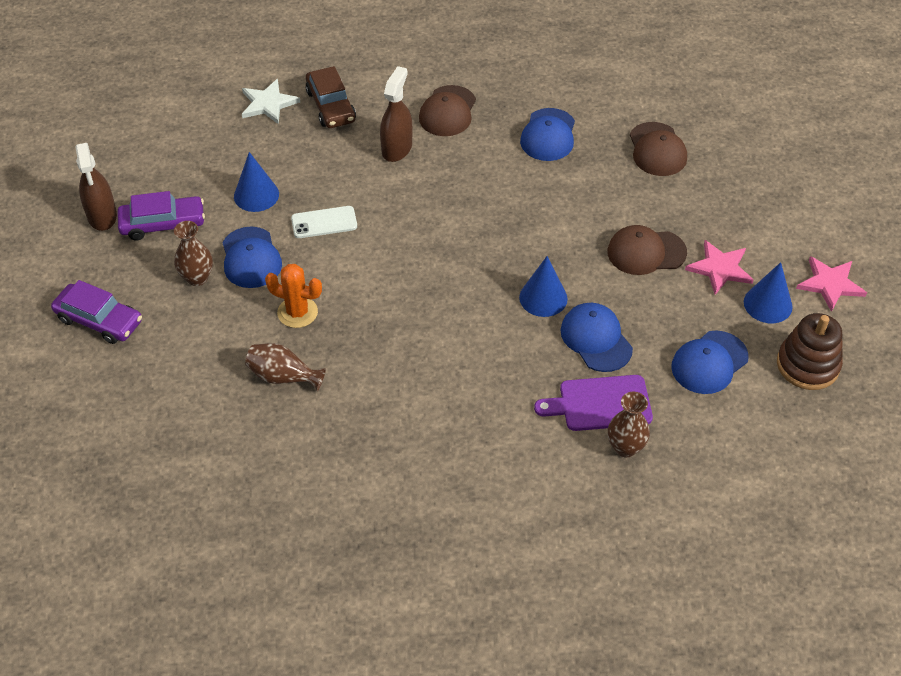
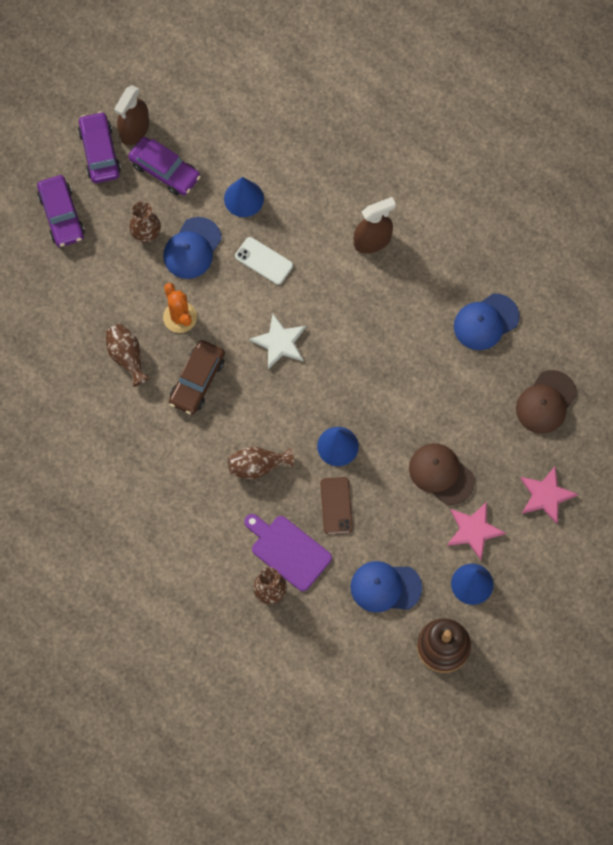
camera: 45 degrees right, 20 degrees up
(86, 252) = (100, 152): none -> purple car
(268, 104) = (327, 123): white star -> white star (279, 342)
(331, 106) = (367, 162): brown car -> brown car (197, 380)
(447, 111) = (440, 239): brown cap -> none
(496, 364) = (257, 466): none -> brown vase
(596, 339) = (336, 506): blue cap -> brown phone
(830, 284) = (530, 608): pink star -> pink star (546, 495)

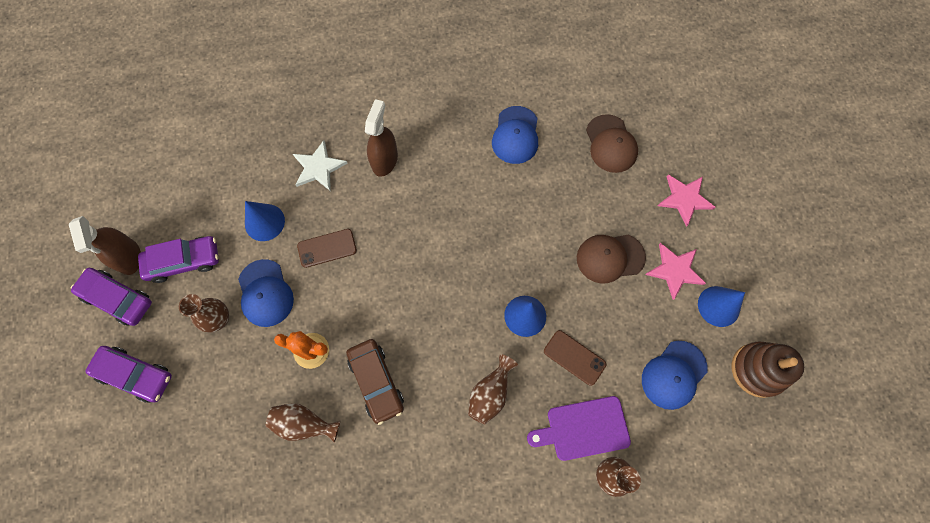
camera: 50 degrees left, 0 degrees up
(264, 261) = (327, 248): white phone -> brown phone
(279, 342) = (402, 290): white star -> white star (318, 167)

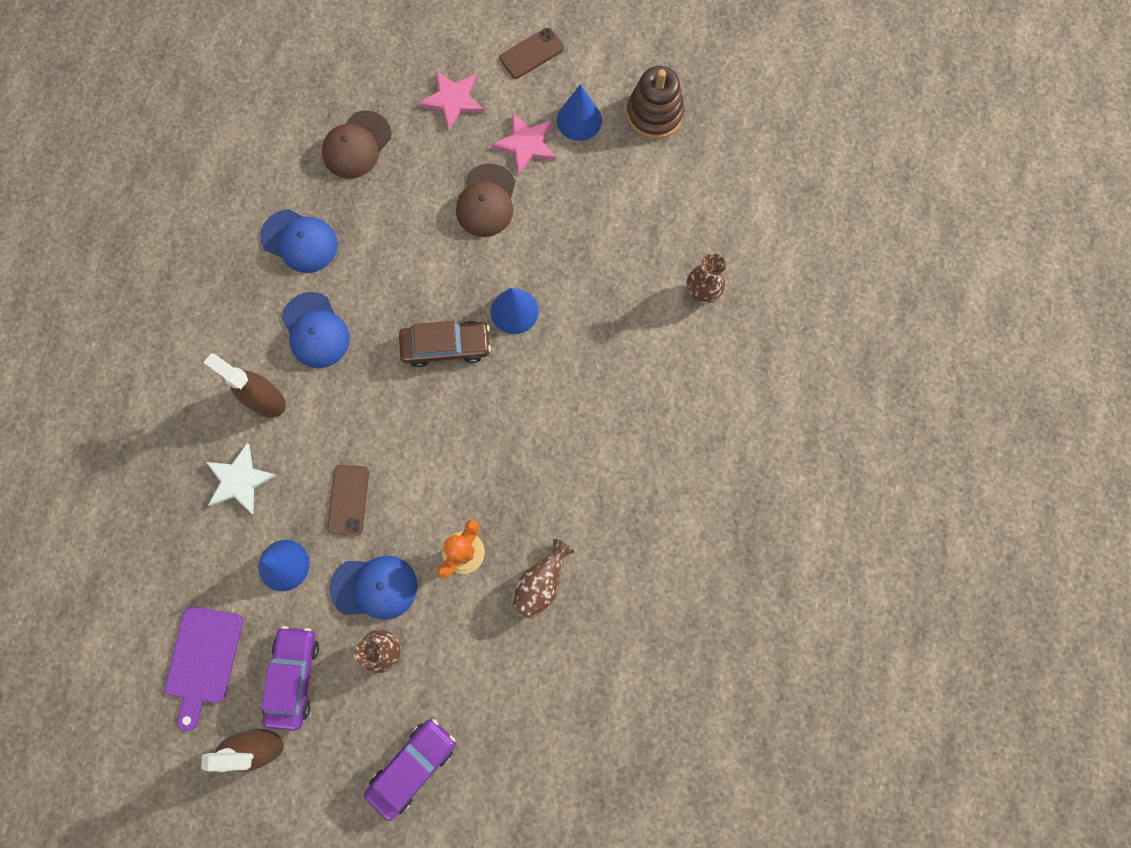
camera: 70 degrees left, 5 degrees up
(118, 299) = (308, 770): purple car -> none
(376, 382) = (525, 491): brown car -> brown car (446, 346)
(490, 393) = (581, 376): brown vase -> none
(574, 357) = (577, 279): brown phone -> brown phone (531, 53)
(583, 429) = (650, 299): purple cutting board -> purple cutting board (203, 659)
(611, 144) = (357, 145): brown cap -> brown cap turned 120 degrees clockwise
(673, 375) = (630, 192): blue cap -> blue cap (315, 330)

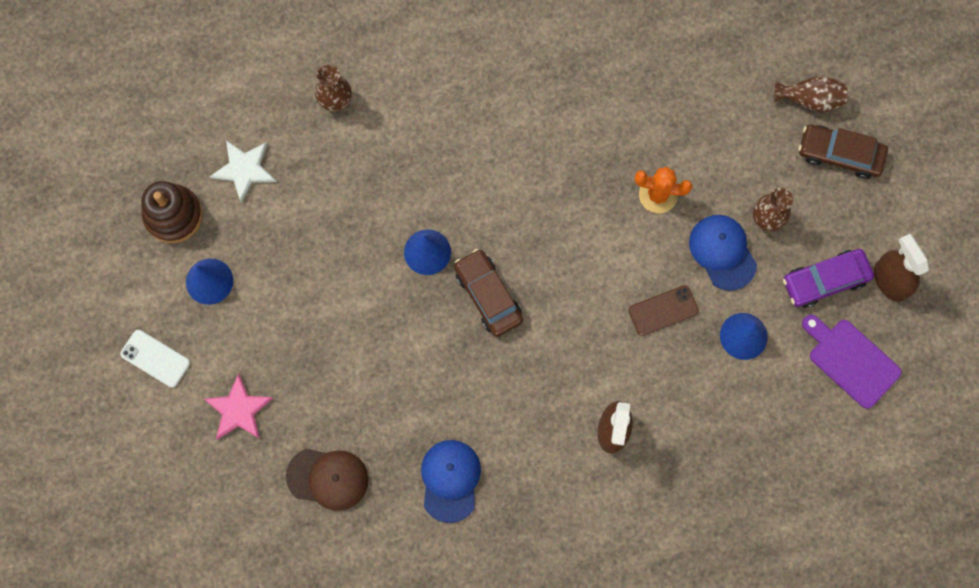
camera: 115 degrees left, 0 degrees up
(203, 659) = (851, 360): purple cutting board -> purple cutting board turned 120 degrees counterclockwise
(239, 480) = (693, 413): white star -> white star (244, 169)
(315, 330) = (529, 419): blue cap -> none
(413, 766) = (840, 154): purple car -> brown car
(486, 201) = (331, 327): brown cap -> none
(526, 144) = (256, 318): pink star -> none
(531, 53) = (155, 358): brown phone -> white phone
(541, 582) = (650, 122): brown vase -> brown vase (810, 99)

